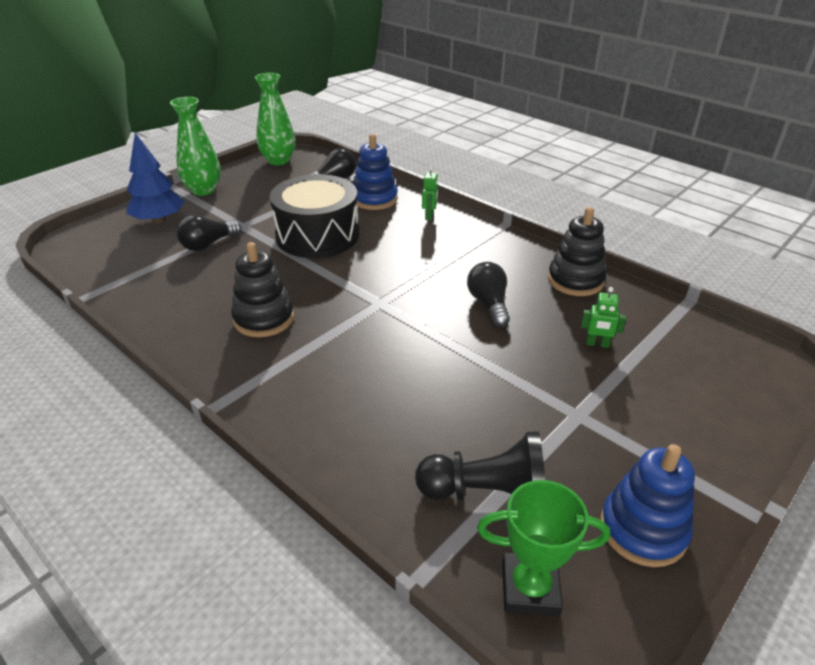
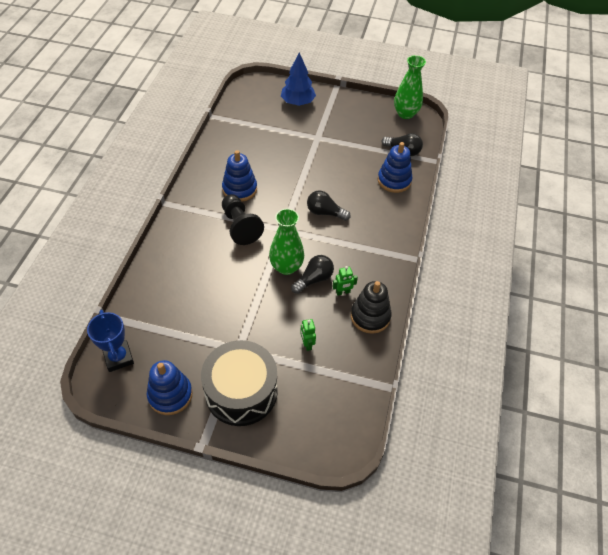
camera: 60 degrees right, 15 degrees up
(203, 190) = (342, 101): green vase -> green vase (286, 267)
(208, 244) = (289, 134): black light bulb -> black light bulb (325, 212)
(264, 319) = (239, 189): black stacking toy -> blue stacking toy
(317, 235) = (331, 173): black drum -> black drum (241, 391)
(429, 216) = (394, 216): green robot -> green robot (343, 292)
(487, 492) = (165, 326): black pawn -> black pawn (240, 226)
(530, 589) = (118, 358): green trophy -> blue trophy

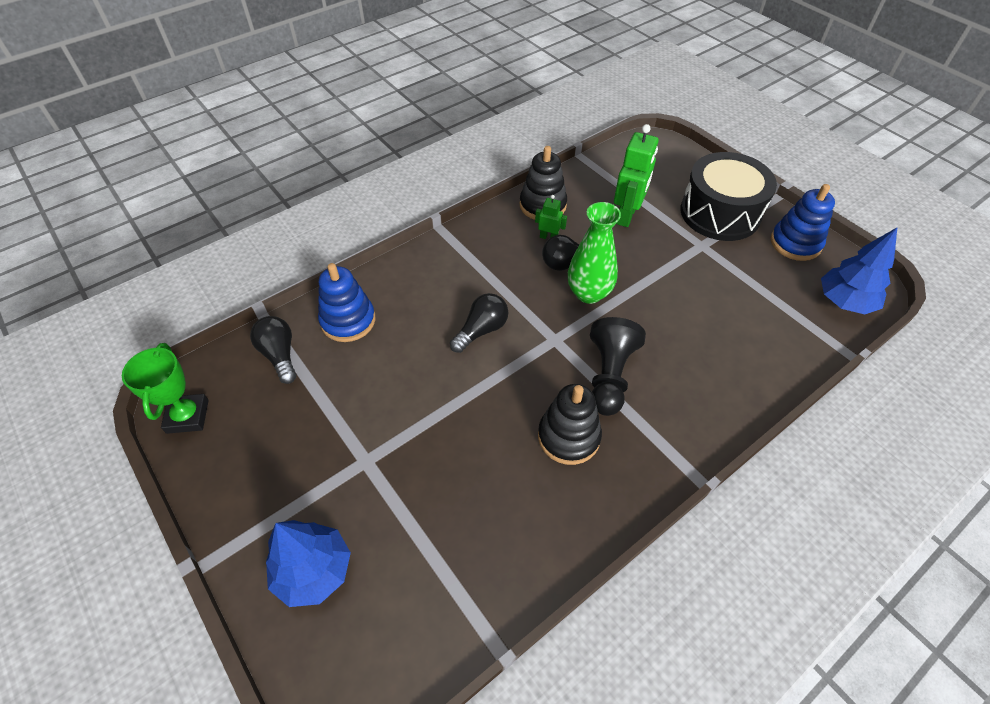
camera: 140 degrees left, 0 degrees up
(118, 358) = (844, 302): blue trophy -> blue tree
(239, 189) = (568, 437): blue stacking toy -> black stacking toy
(307, 344) = (627, 215): green robot -> green robot, size x1.96
(325, 212) = (481, 330): black light bulb -> black light bulb turned 105 degrees counterclockwise
(405, 114) = (187, 416): green vase -> green trophy

